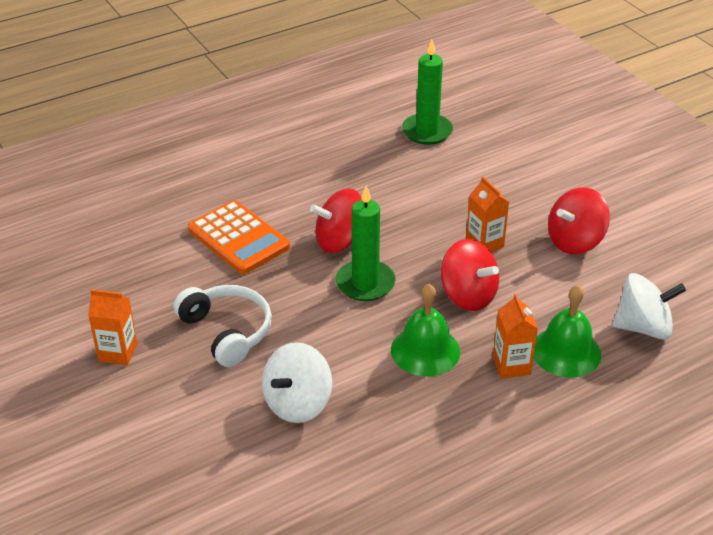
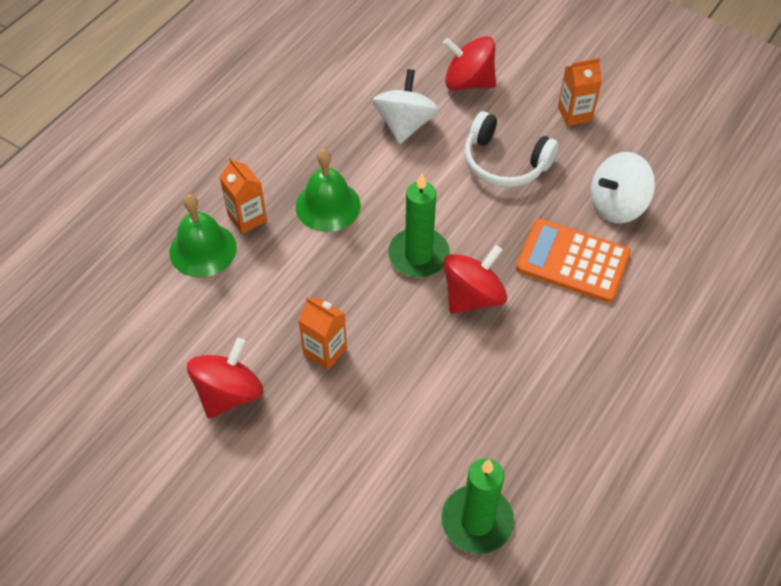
camera: 155 degrees right, 15 degrees up
(468, 295) = (315, 278): red spinning top -> red spinning top (468, 82)
(643, 327) = (135, 303): white spinning top -> white spinning top (617, 205)

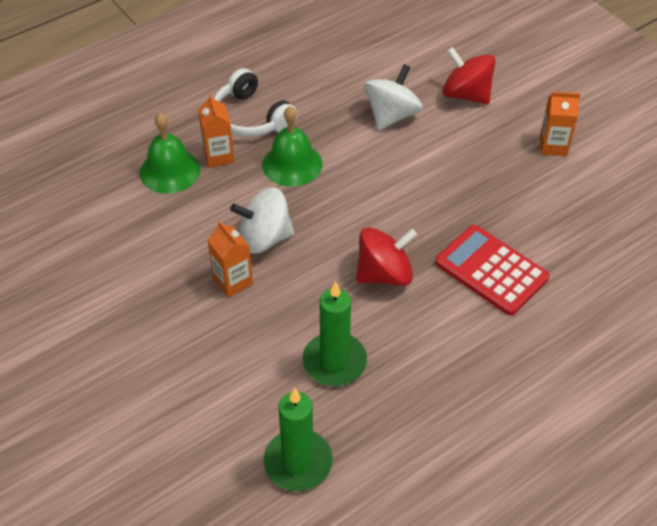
camera: 20 degrees right, 5 degrees down
(229, 393) = (136, 291): red spinning top -> none
(418, 255) = (352, 226): green candle -> green candle (334, 362)
(505, 162) = (468, 170): white headphones -> white headphones (251, 117)
(572, 261) = (491, 271): orange calculator -> red calculator
(617, 205) = (557, 234): white spinning top -> white spinning top (264, 238)

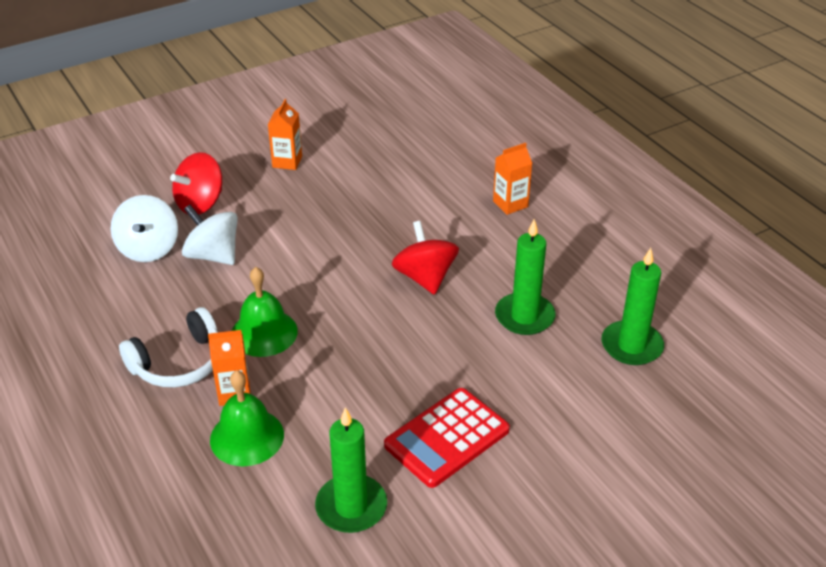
camera: 85 degrees left, 10 degrees down
(94, 244) = (351, 507): none -> green candle
(233, 281) = (422, 384): orange carton -> orange carton (510, 204)
(264, 238) = (367, 358): white spinning top -> white spinning top (148, 249)
(491, 271) = (429, 214): red calculator -> red calculator (447, 438)

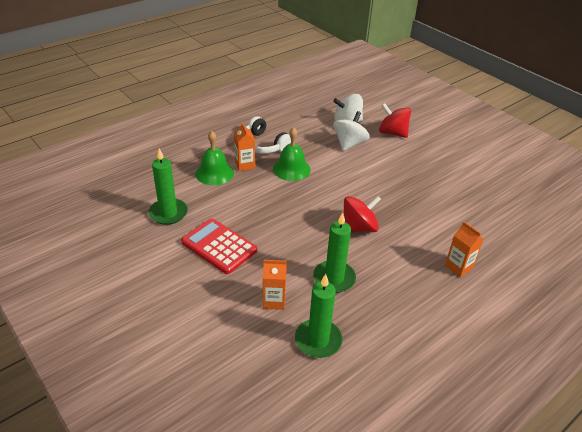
camera: 80 degrees right, 0 degrees up
(287, 162) = (450, 158): orange carton -> orange carton (274, 301)

